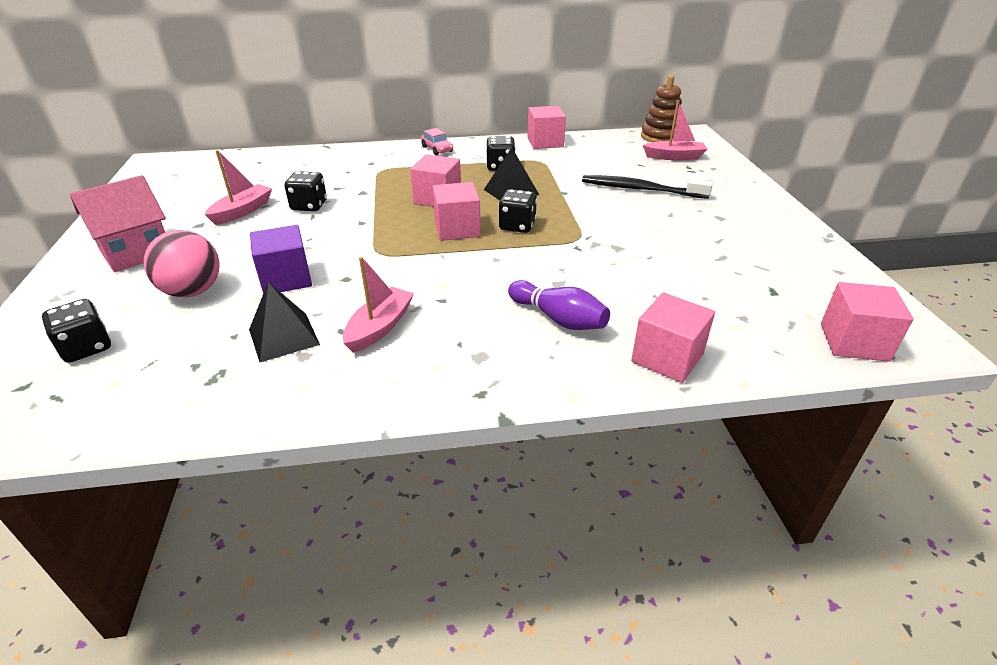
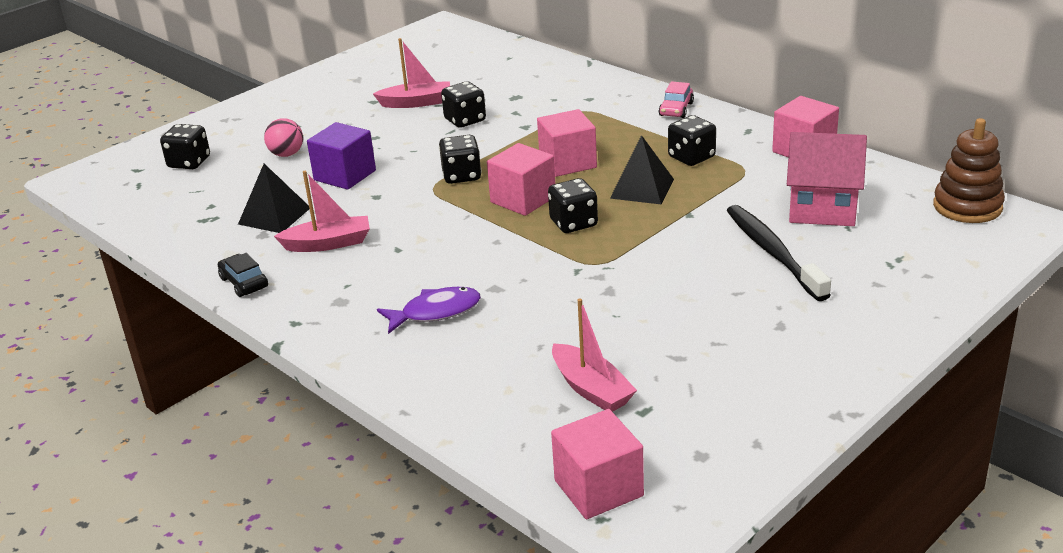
camera: 55 degrees right, 5 degrees down
(136, 252) = (308, 106): pink house -> pink house (822, 208)
(193, 291) = (287, 154): pink ball -> pink ball, size x0.64
(370, 398) = (244, 283): none -> black car
(383, 236) = (461, 176): none -> black dice
(558, 319) = (435, 312): purple bowling pin -> purple fish
(667, 358) = (439, 387): pink cube -> none
(674, 157) = (914, 238): pink boat -> pink boat (591, 389)

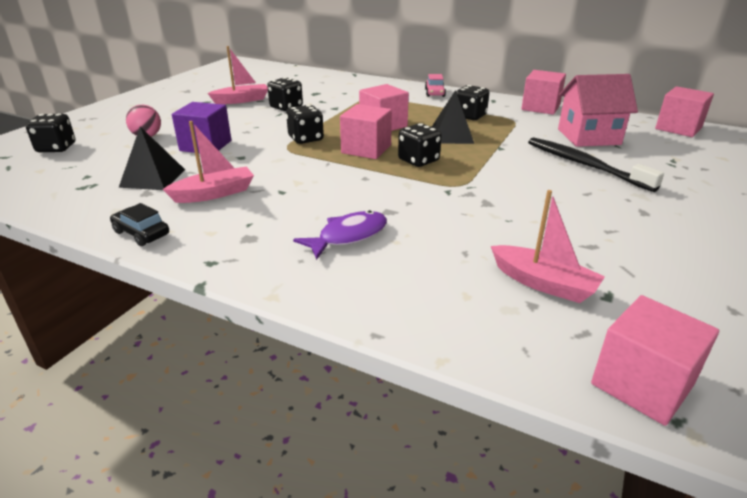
camera: 20 degrees left, 0 degrees up
(967, 206) = (678, 128): brown stacking toy -> pink cube

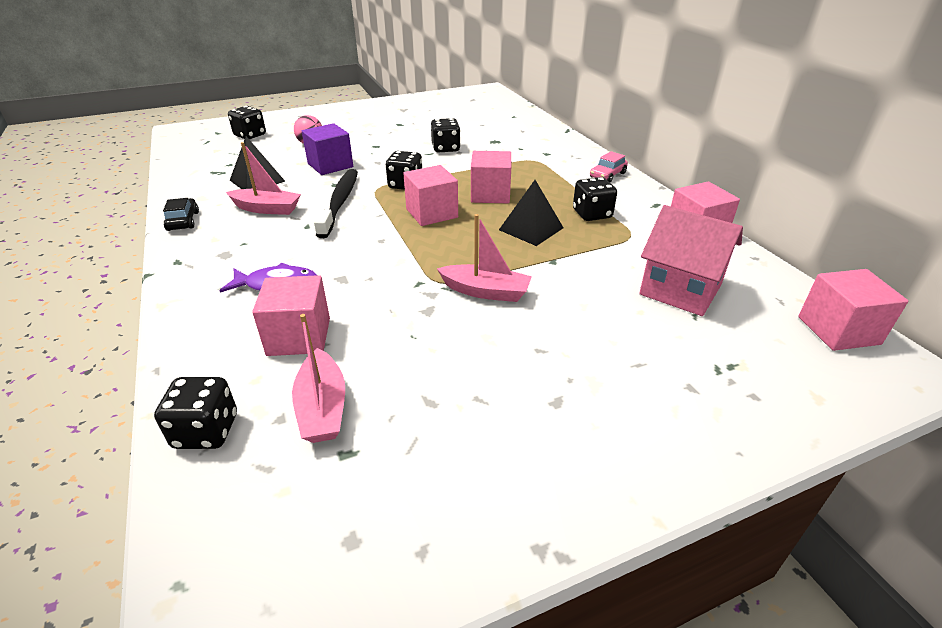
camera: 40 degrees right, 5 degrees up
(242, 100) = (425, 131): pink boat -> pink boat (485, 291)
(418, 160) = (452, 242): black dice -> black dice (206, 431)
(584, 165) = (603, 319): black toothbrush -> black toothbrush (340, 202)
(642, 384) = (215, 538): pink cube -> pink cube (299, 336)

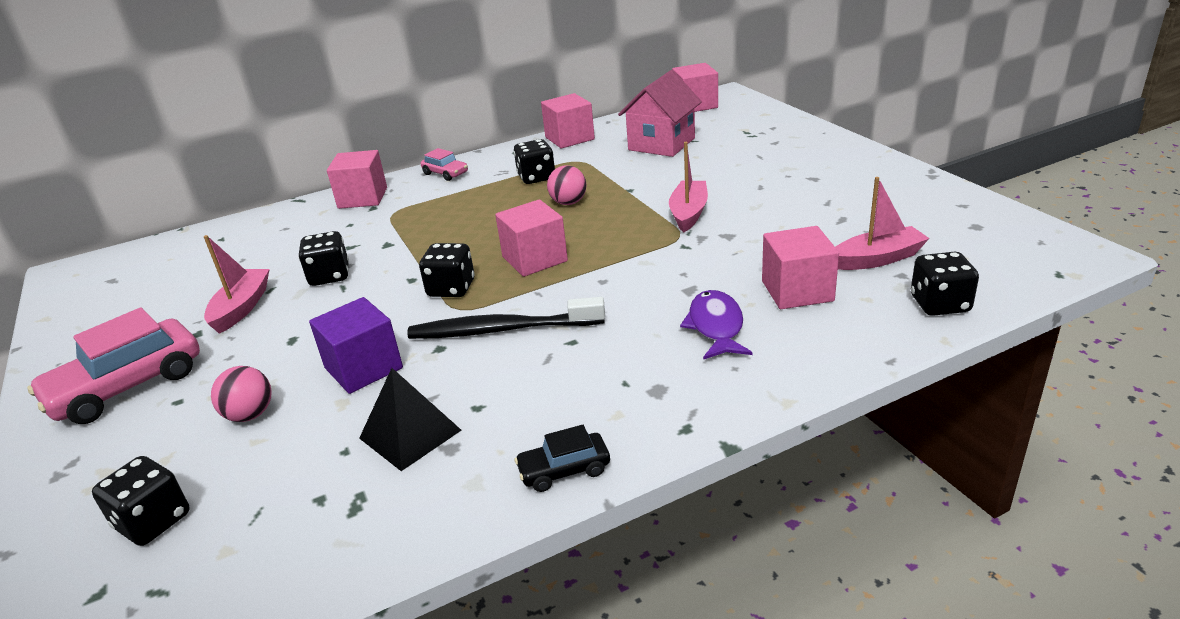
camera: 90 degrees left, 5 degrees down
(267, 209) = (520, 391): pink boat -> pink boat (241, 308)
(359, 117) = (127, 386): none -> pink car
(490, 194) = (486, 230): pink cube -> pink cube (362, 198)
(531, 229) = (568, 203): black pyramid -> pink ball

